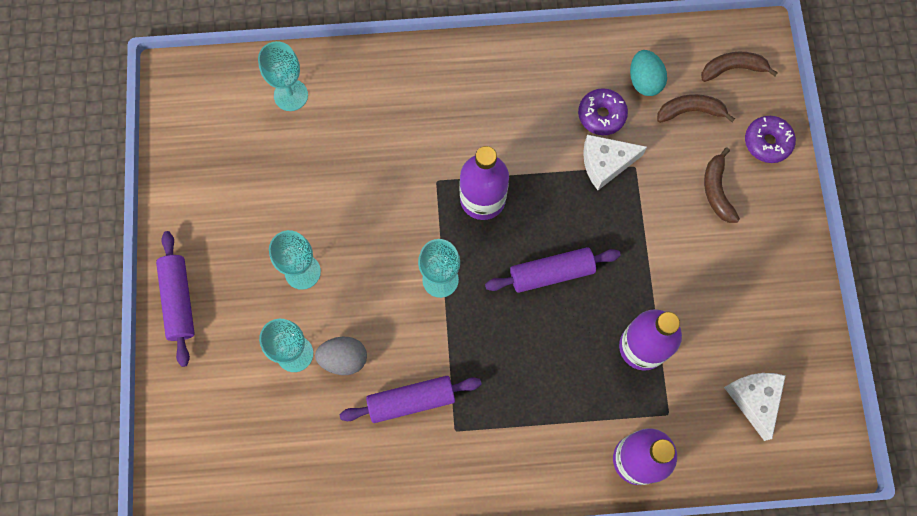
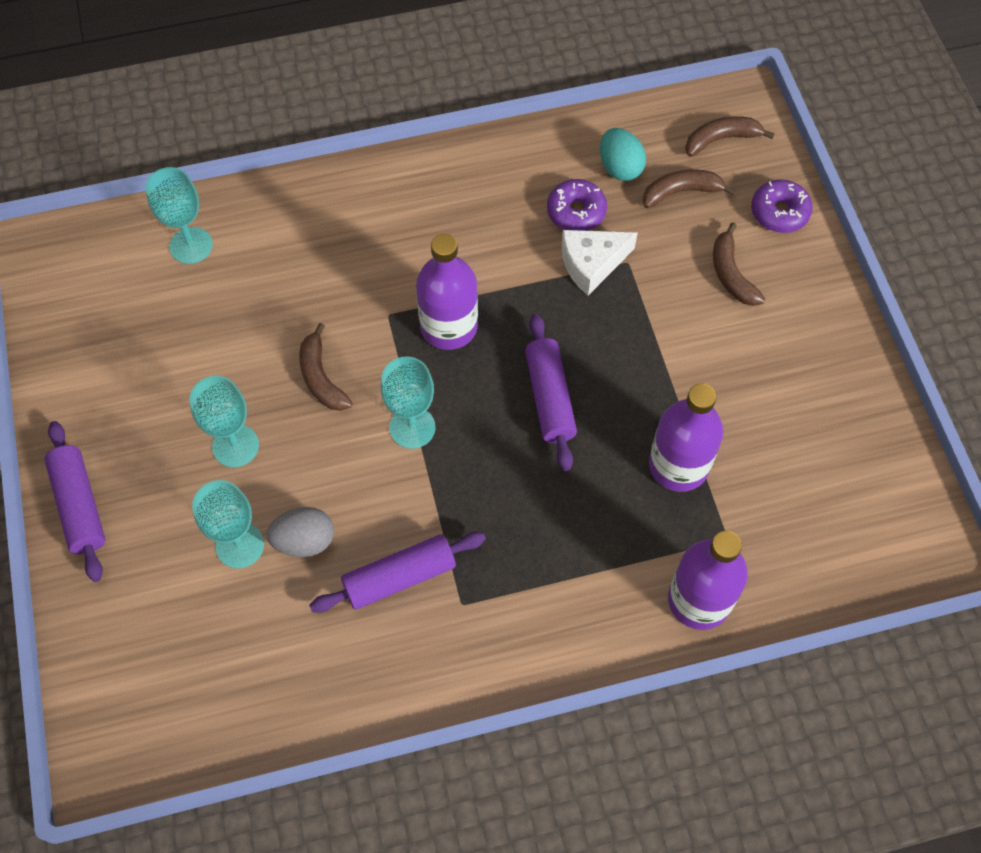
camera: 10 degrees left, 10 degrees down
(376, 226) = (321, 377): none -> brown banana
(551, 273) = (549, 398): purple rolling pin -> purple rolling pin turned 75 degrees counterclockwise
(754, 399) = (829, 504): white cheese -> none

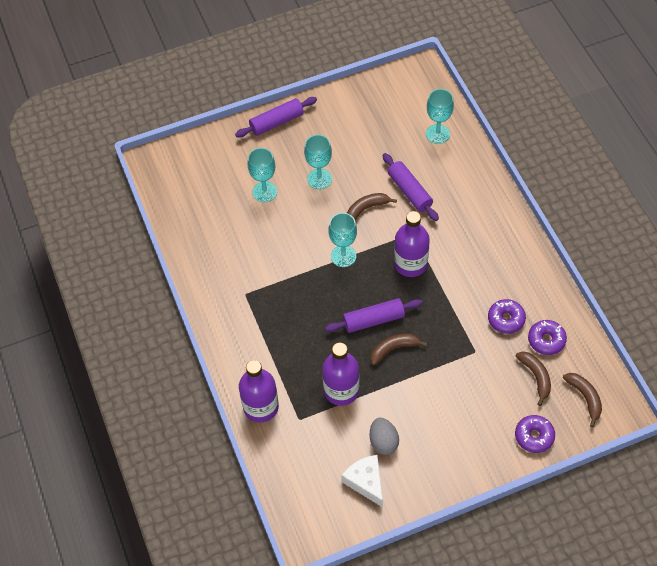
camera: 85 degrees right, 5 degrees down
(304, 541) = (271, 219): grey egg -> grey egg (383, 442)
(399, 577) = (256, 264): purple rolling pin -> purple rolling pin (409, 191)
(591, 264) = (469, 332): white cheese -> white cheese (366, 482)
(620, 167) = (546, 340): turquoise egg -> purple donut
(731, 274) = (479, 410): brown banana -> brown banana (393, 349)

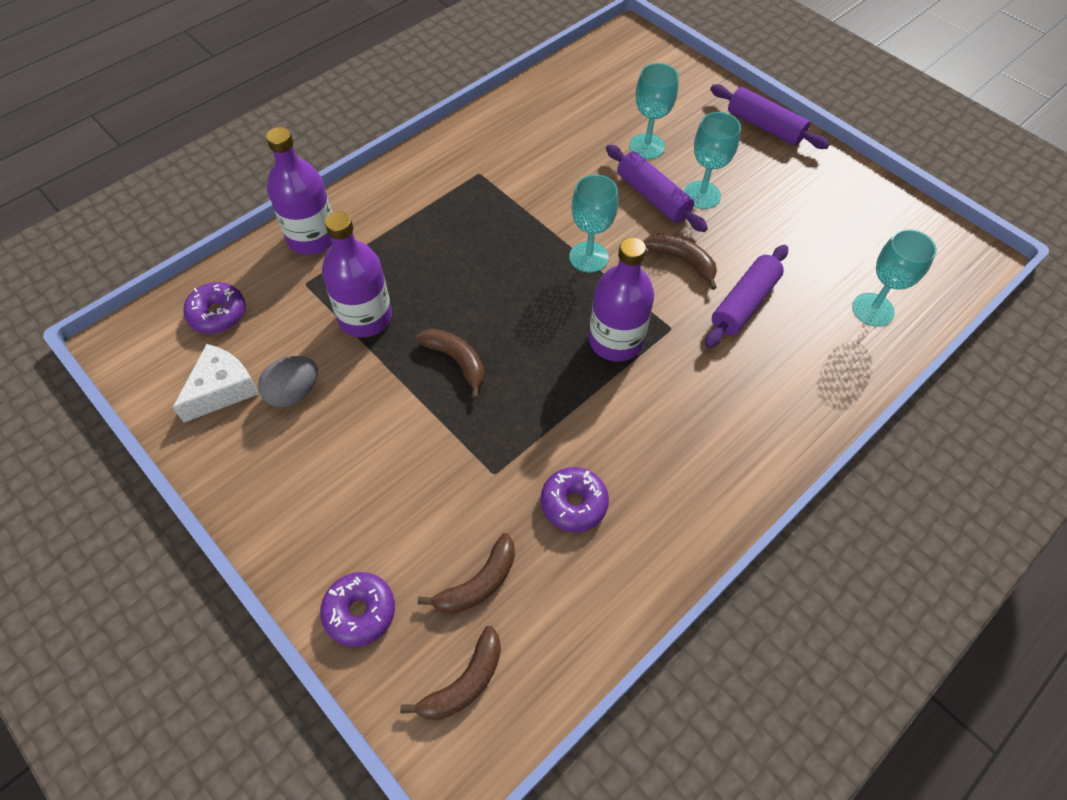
camera: 65 degrees right, 0 degrees up
(373, 320) = (497, 322): purple rolling pin -> purple rolling pin (653, 197)
(546, 340) = (559, 581): purple donut -> purple donut (218, 314)

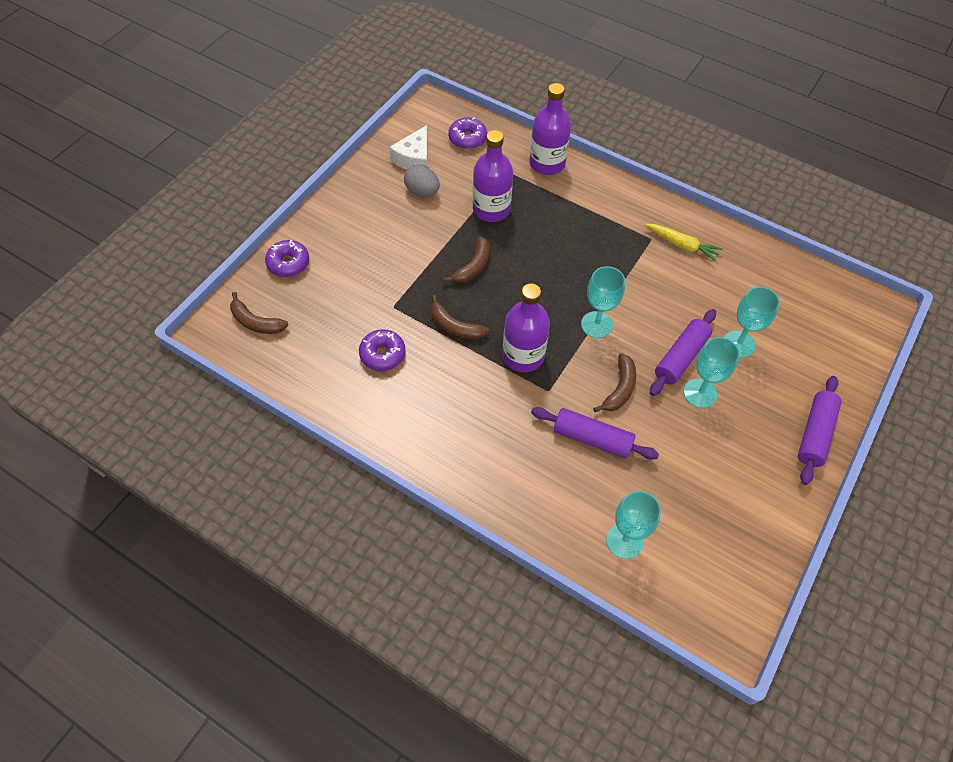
camera: 75 degrees right, 0 degrees up
(222, 389) = (414, 158): white cheese -> white cheese turned 90 degrees clockwise
(478, 583) = (317, 315): brown banana -> brown banana (455, 326)
(498, 150) = (681, 245): none -> yellow carrot

